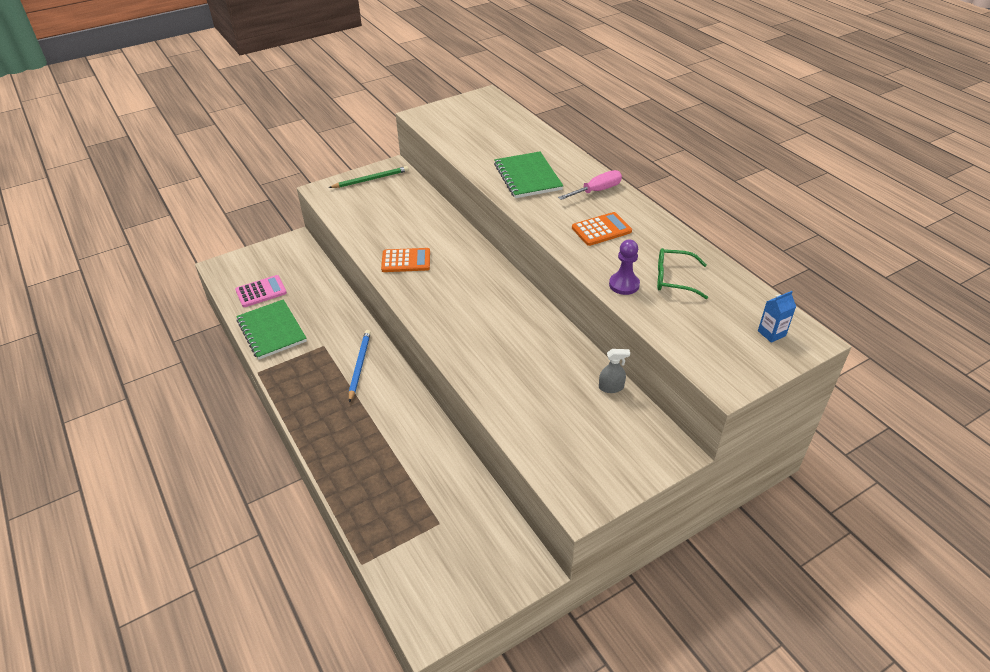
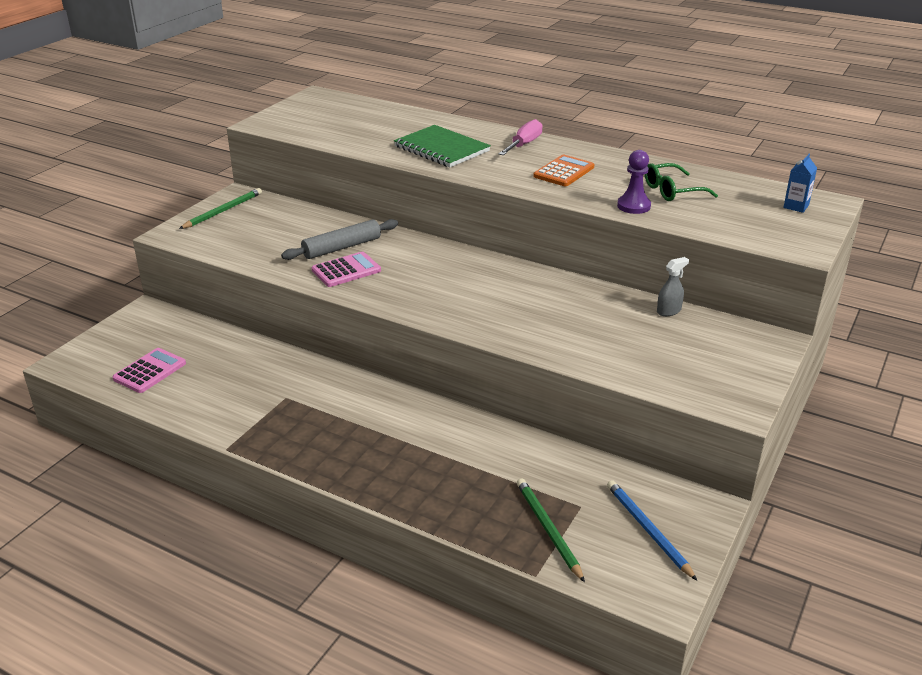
camera: 30 degrees left, 10 degrees down
(272, 331) = (204, 404): green notebook -> none
(359, 366) = (349, 402): blue pencil -> blue pencil (648, 530)
(400, 532) = (548, 530): none -> green pencil
(406, 261) = (346, 270): orange calculator -> pink calculator
(420, 238) = (342, 247): none -> grey rolling pin

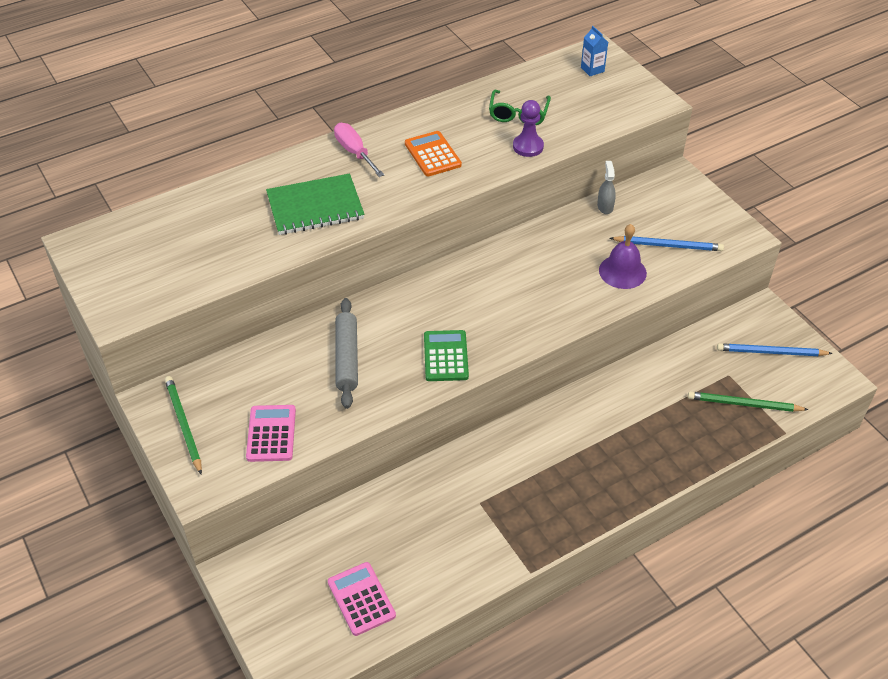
camera: 60 degrees left, 15 degrees up
(346, 270) = (395, 371): pink calculator -> pink calculator (271, 434)
(384, 287) = (446, 356): none -> green calculator
(589, 345) = (622, 271): none -> purple bell
(660, 361) = (668, 245): none -> blue pencil

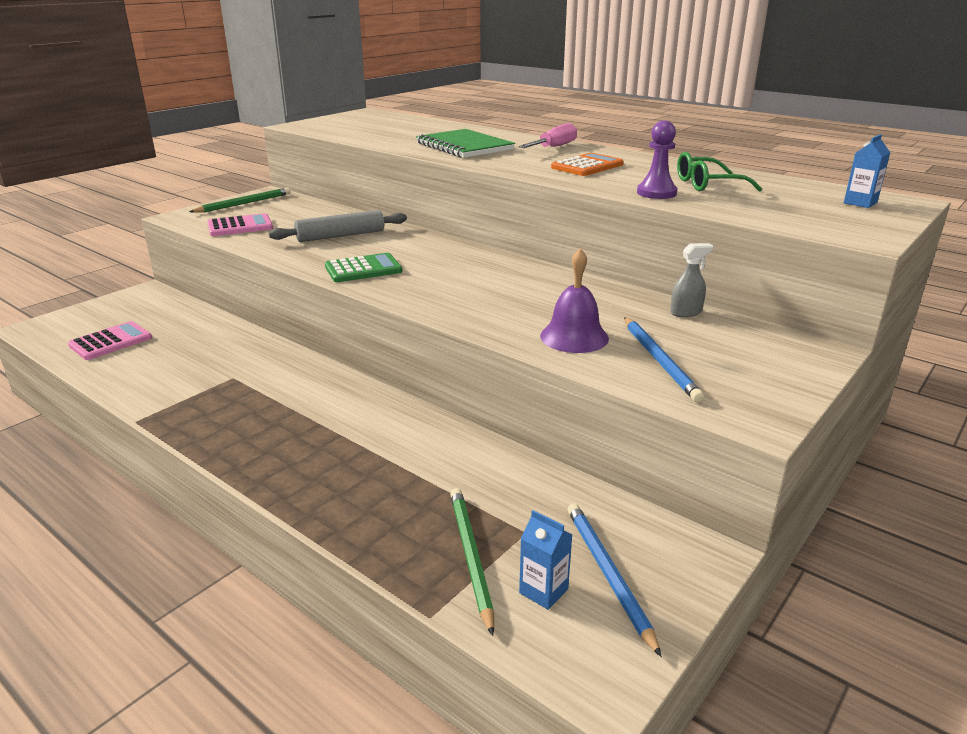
camera: 70 degrees right, 20 degrees down
(777, 382) = (543, 591): none -> blue carton

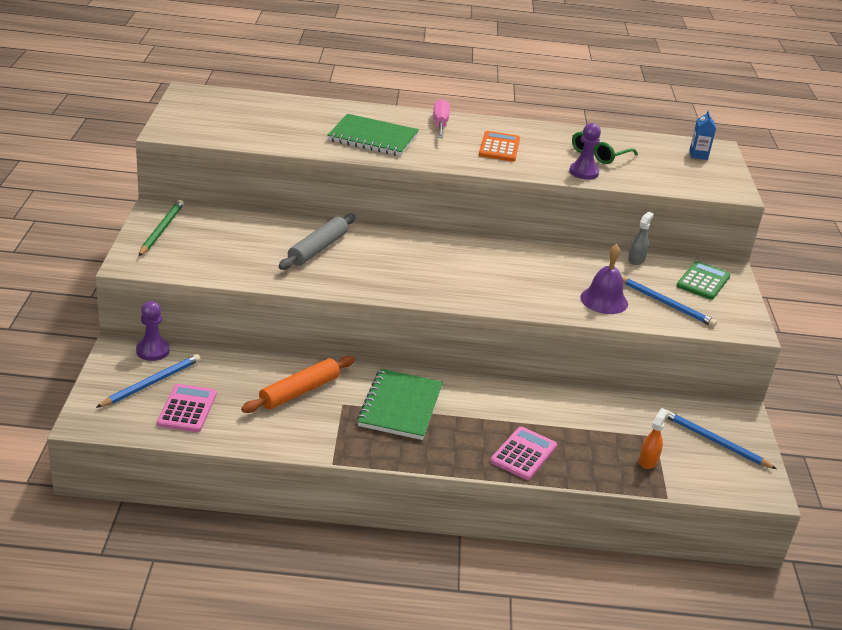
camera: 40 degrees left, 5 degrees up
(121, 318) = (151, 383): none -> blue pencil
(164, 298) = (153, 351): none -> purple pawn
(215, 357) = (299, 391): none -> orange rolling pin
(240, 226) = (213, 261): pink calculator -> pink calculator (523, 454)
(279, 397) = (400, 406): none -> green notebook
(363, 269) = (393, 281): green calculator -> green calculator (703, 281)
(470, 557) = (648, 461): green pencil -> orange spray bottle
(543, 591) = (698, 462): blue carton -> none

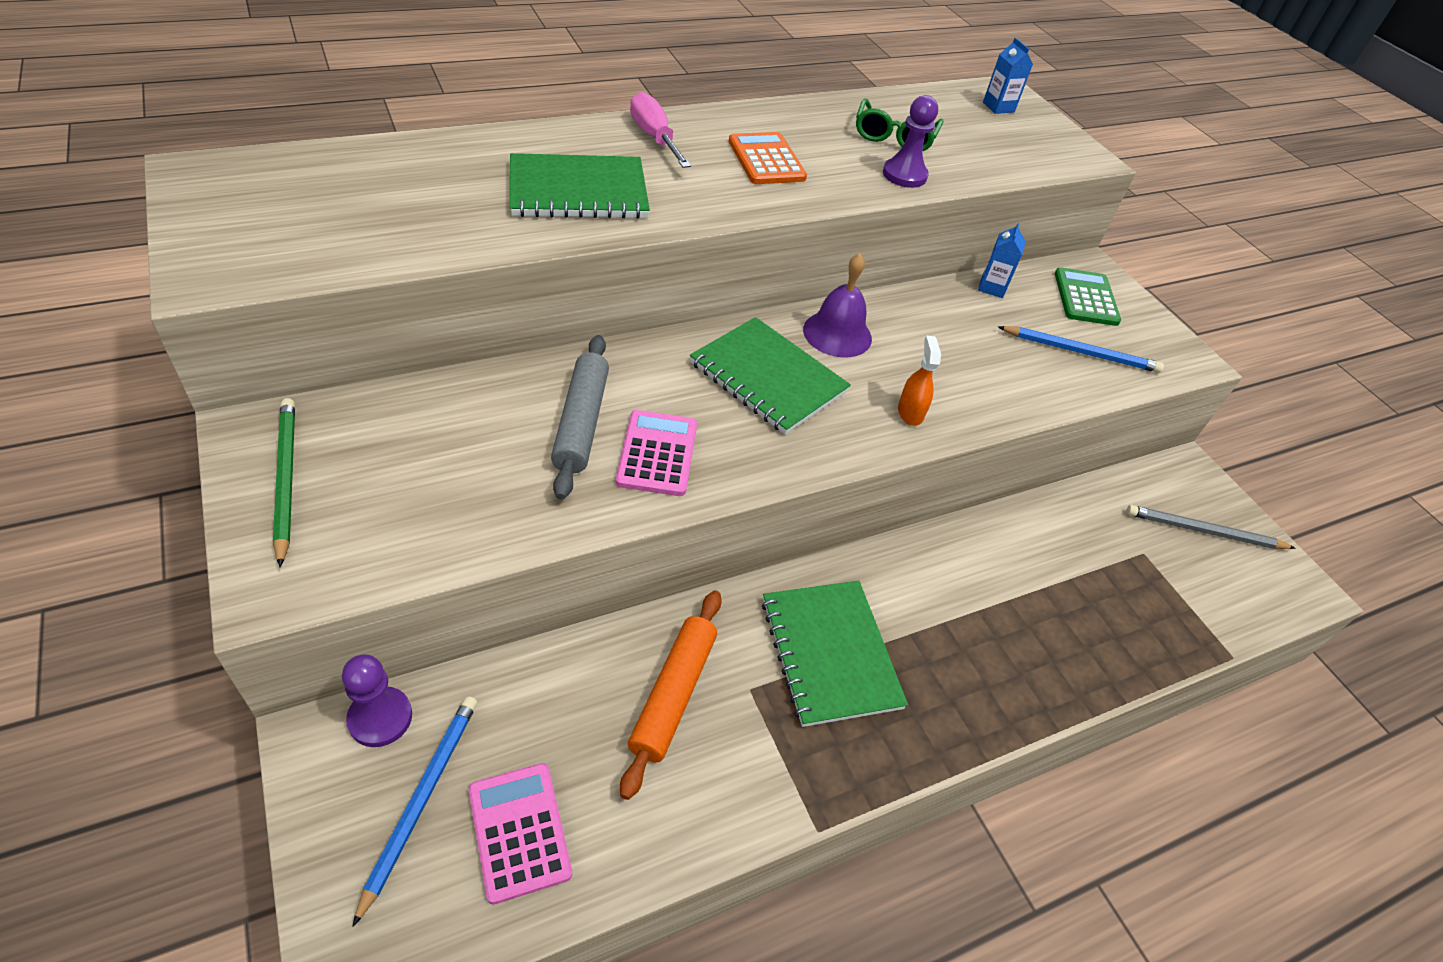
camera: 30 degrees left, 15 degrees up
(440, 260) = (768, 377): none -> green notebook
(523, 454) = (1036, 666): pink calculator -> pink calculator (657, 453)
(604, 300) = (1014, 375): purple bell -> purple bell (837, 334)
(636, 259) = (992, 287): grey spray bottle -> blue carton
(648, 461) = (1169, 602): orange spray bottle -> orange spray bottle (910, 412)
(715, 442) = (1204, 531): blue pencil -> grey pencil

